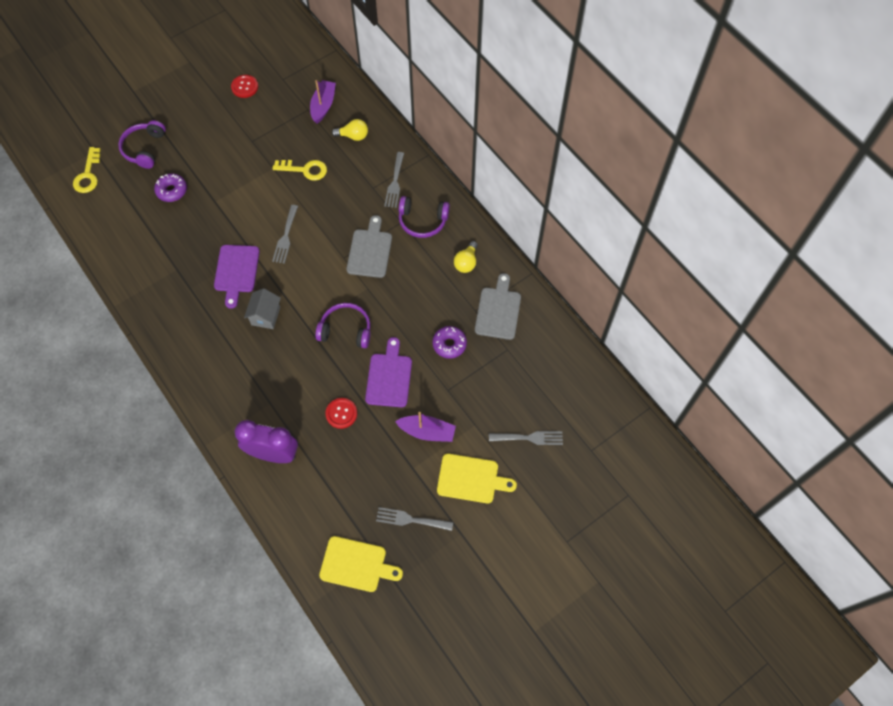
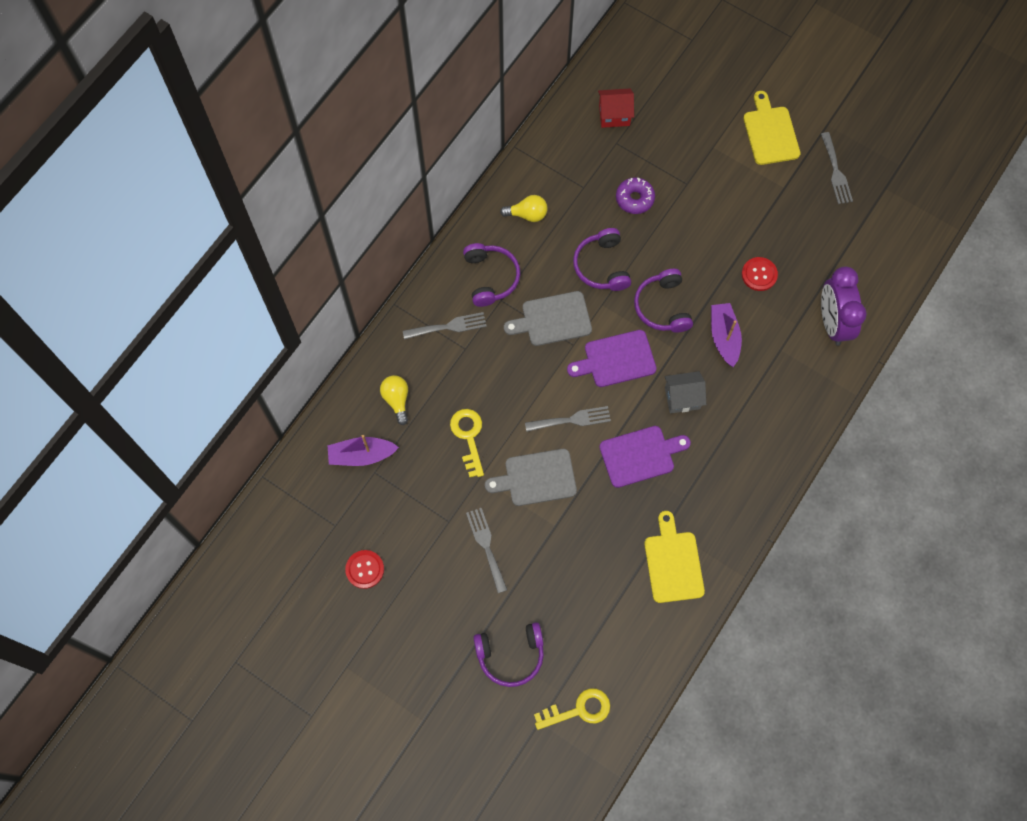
camera: 110 degrees left, 5 degrees up
(172, 191) = (560, 587): purple donut -> none
(356, 565) = (902, 203): yellow cutting board -> yellow cutting board (673, 563)
(389, 377) = (698, 243): purple cutting board -> purple cutting board (616, 359)
(399, 299) = (602, 266): none -> purple headphones
(427, 432) = (740, 187): purple boat -> purple boat (724, 337)
(498, 310) = (574, 165): grey cutting board -> grey cutting board (536, 478)
(529, 438) = (704, 95): grey fork -> grey fork (486, 546)
(534, 357) = (614, 115): none -> red house

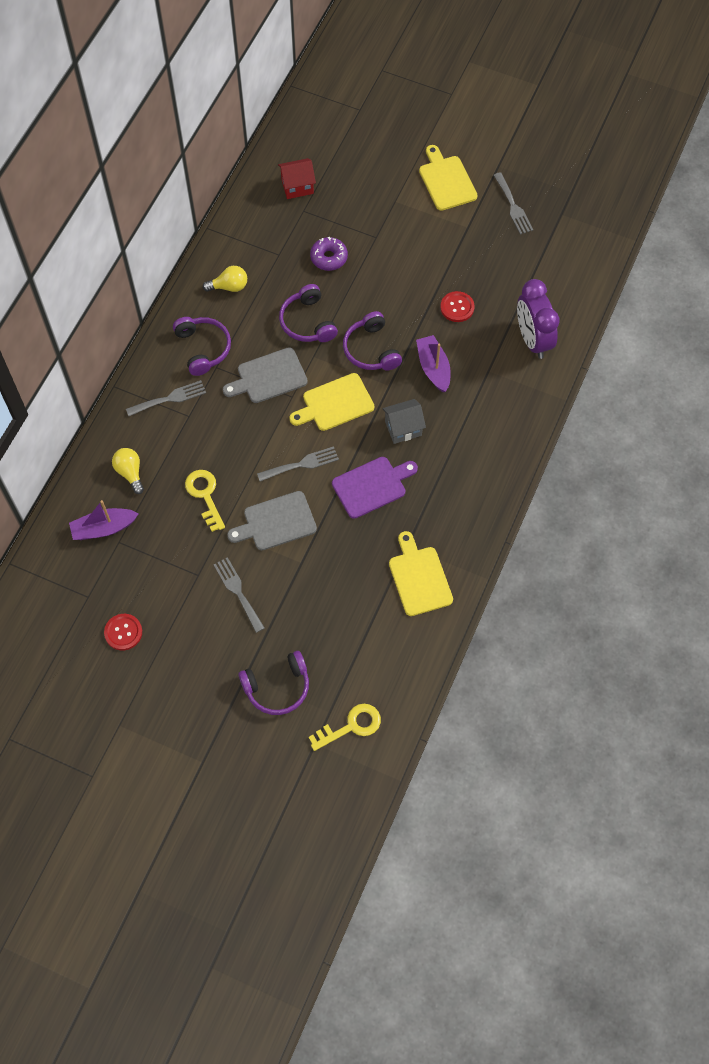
camera: 10 degrees left, 5 degrees down
(616, 359) = (335, 403): purple cutting board -> yellow cutting board

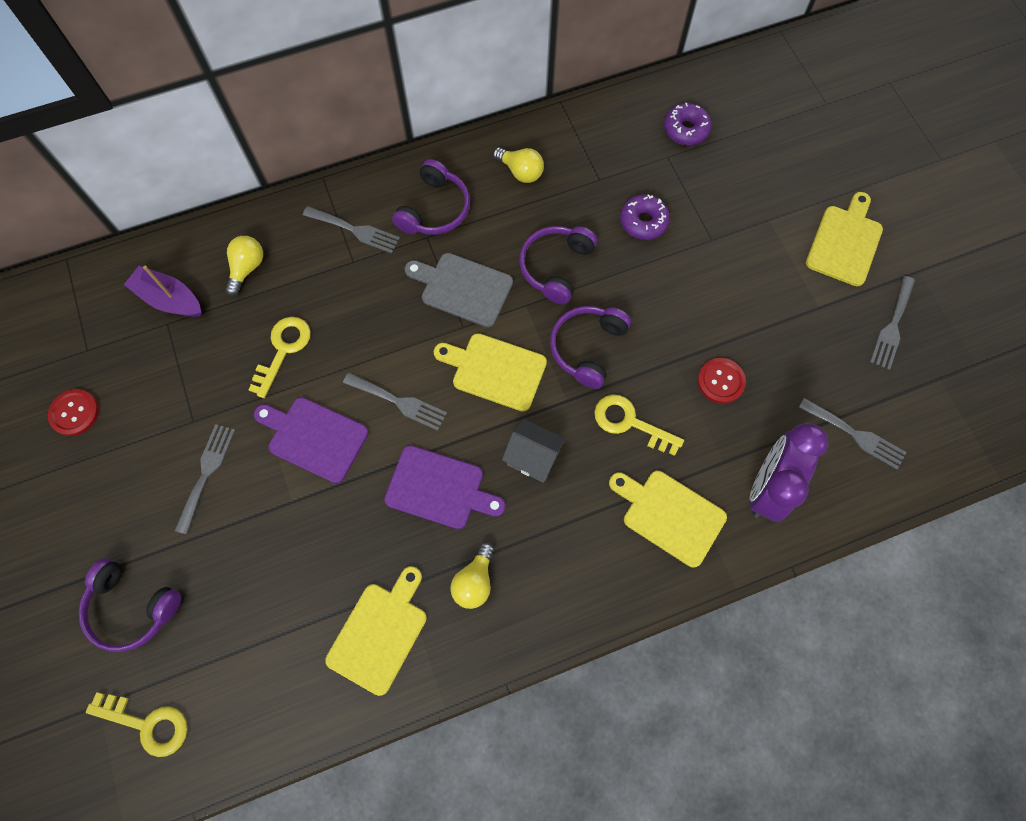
camera: 45 degrees right, 5 degrees up
(276, 522) = (314, 437): grey cutting board -> purple cutting board
(297, 186) = (686, 129): red house -> purple donut
(433, 368) = (630, 423): purple boat -> yellow key
(439, 512) = (474, 581): none -> yellow light bulb
(500, 395) = (669, 515): none -> yellow cutting board
(548, 277) = (855, 435): none -> grey fork

